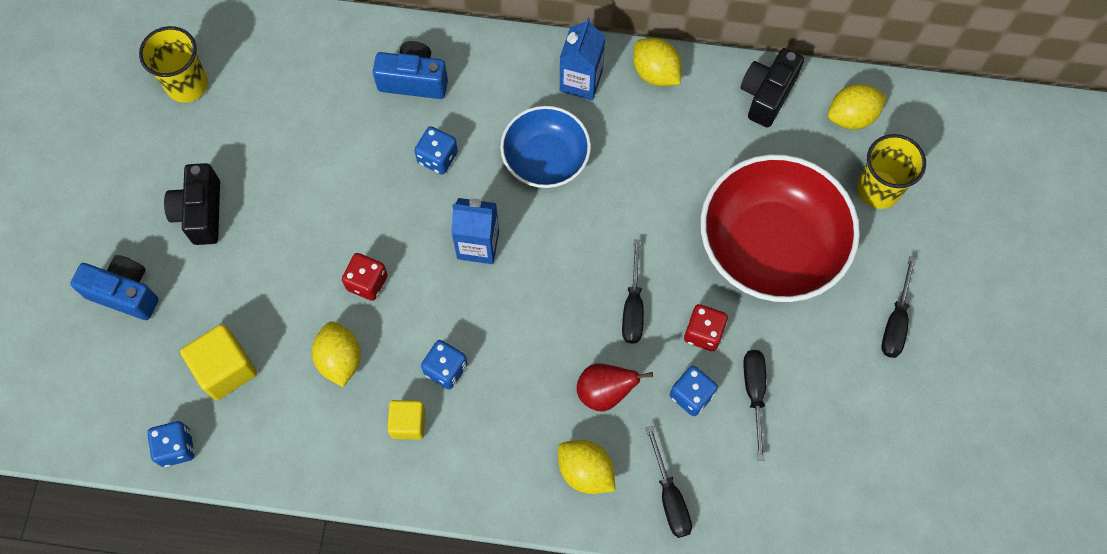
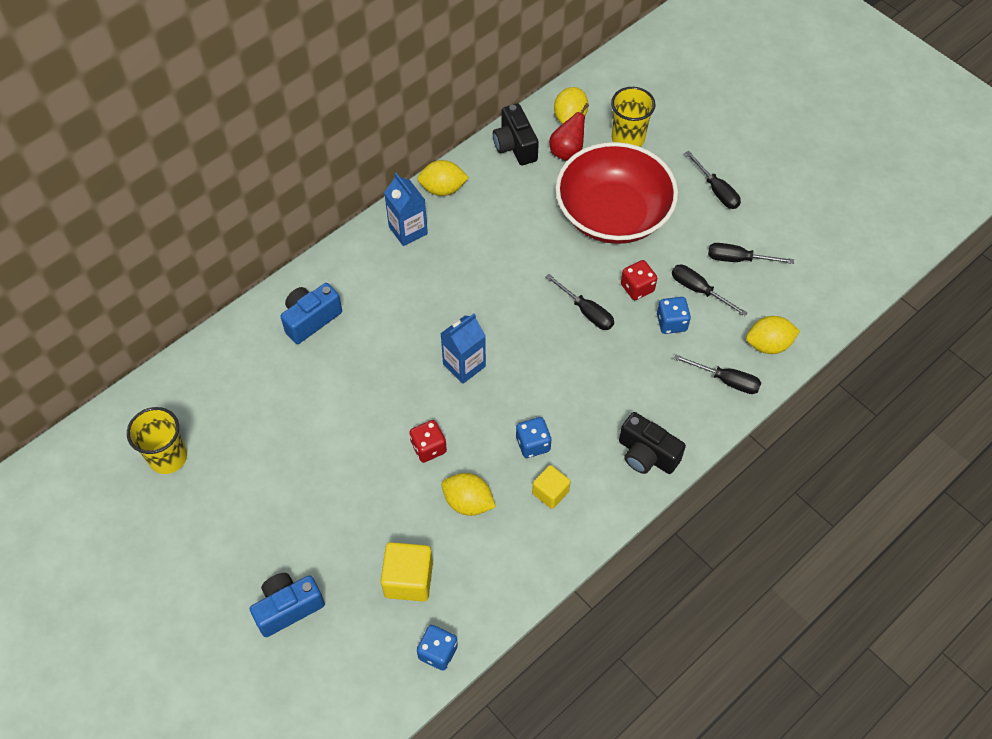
camera: 50 degrees left, 10 degrees down
(201, 213) = (276, 515): black camera -> black camera (646, 455)
(437, 157) = (380, 345): blue dice -> none
(545, 159) = (441, 286): blue bowl -> none
(585, 471) = (671, 414): yellow lemon -> yellow lemon (768, 344)
(605, 392) = (628, 366): red pear -> red pear (567, 151)
(828, 405) = (738, 259): none -> black screwdriver

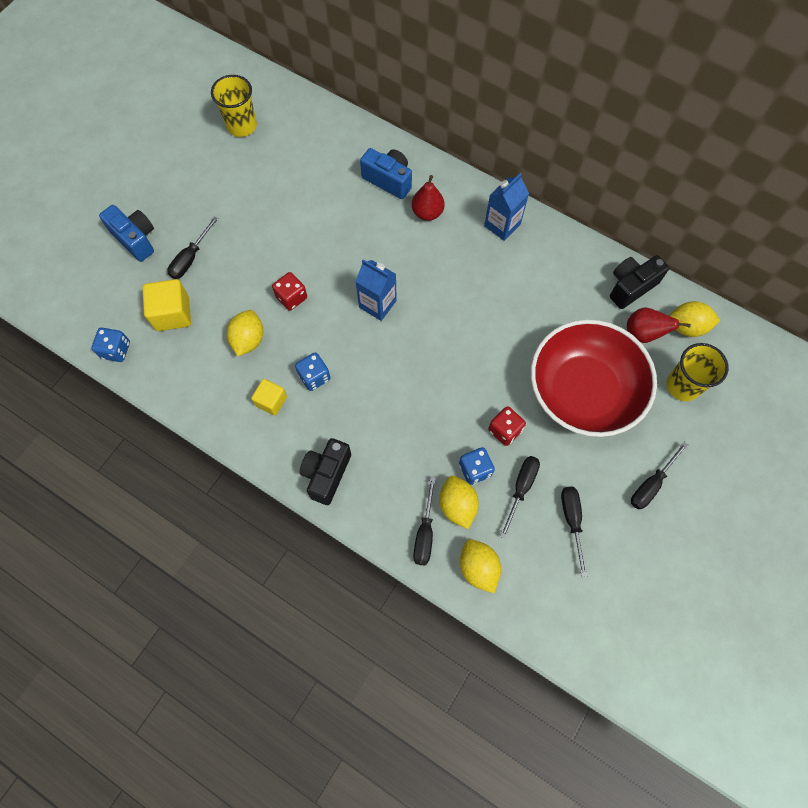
camera: 75 degrees right, 10 degrees up
(367, 293) = (427, 213): none -> red pear
(443, 189) = (557, 240): yellow lemon -> yellow lemon (457, 505)
(586, 311) = (463, 390): black screwdriver -> black screwdriver (190, 258)

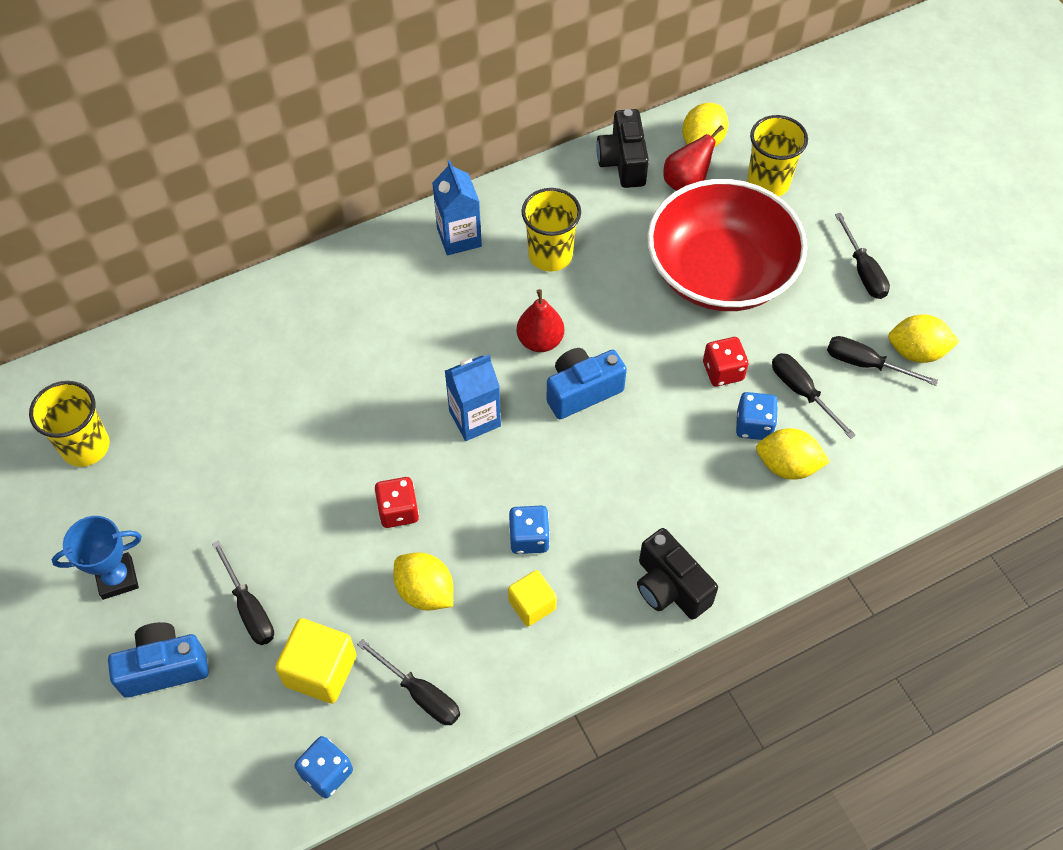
camera: 60 degrees left, 10 degrees down
(174, 187) = (117, 578): none -> blue trophy
(388, 180) = (307, 319): blue camera -> blue camera (582, 391)
(425, 532) = (803, 516): black screwdriver -> black screwdriver (420, 694)
(427, 213) = (385, 302): red pear -> red pear (540, 341)
(478, 568) = (873, 483): yellow lemon -> yellow lemon (916, 352)
(525, 282) = (550, 255): none -> yellow cup

